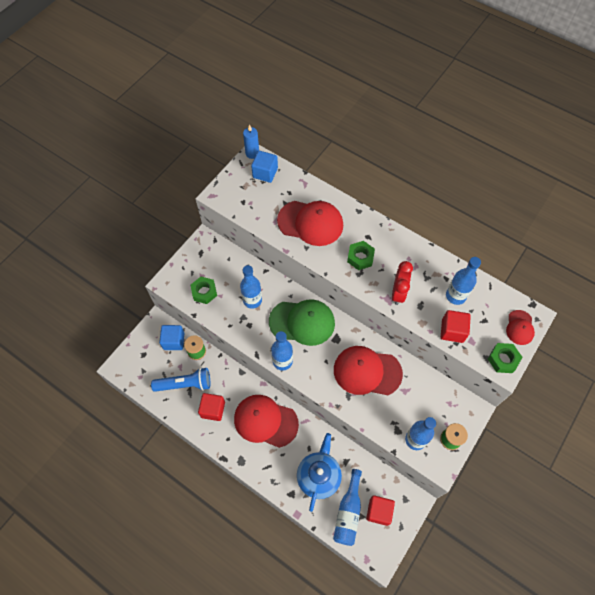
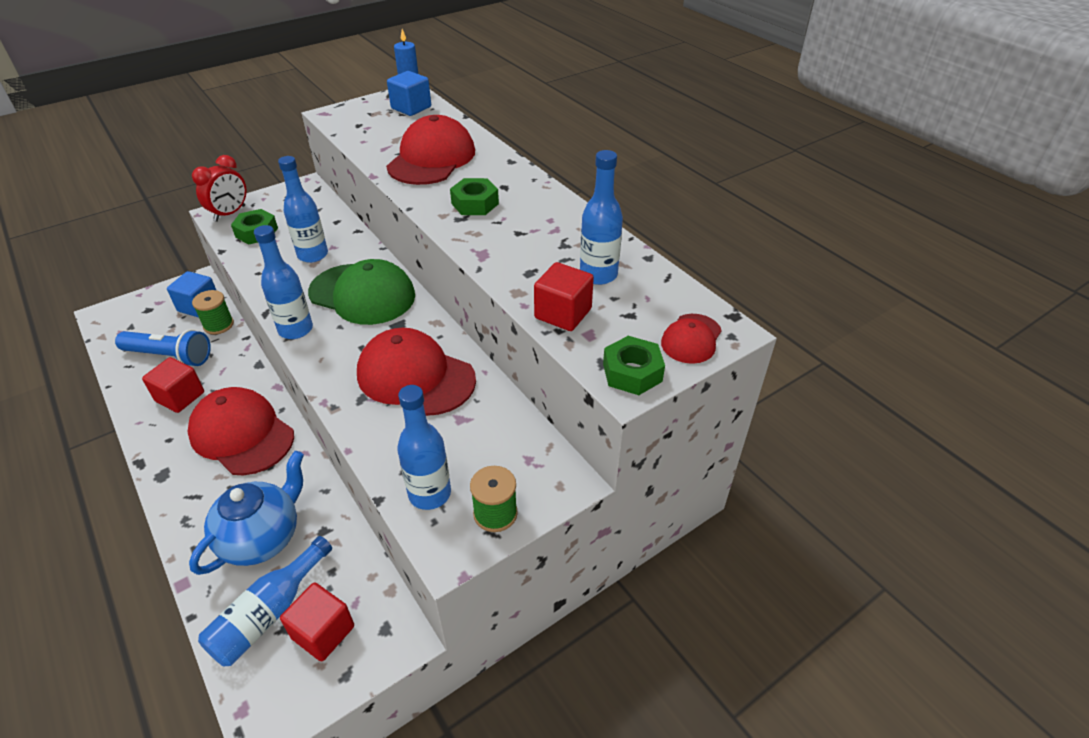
camera: 20 degrees right, 20 degrees down
(310, 223) = (431, 158): red cap -> red cap turned 105 degrees counterclockwise
(398, 293) = (504, 251): red clock -> red clock (230, 213)

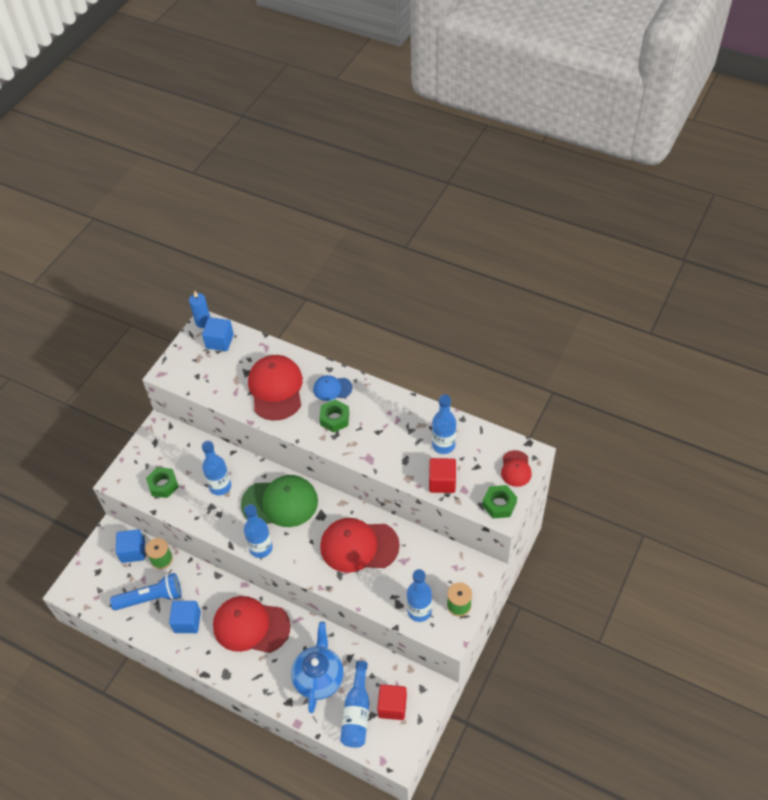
camera: 25 degrees left, 10 degrees up
(180, 397) = (187, 622): red cube -> blue cube
(230, 213) = (127, 477): red clock -> none
(498, 178) = (332, 388): none -> blue cap

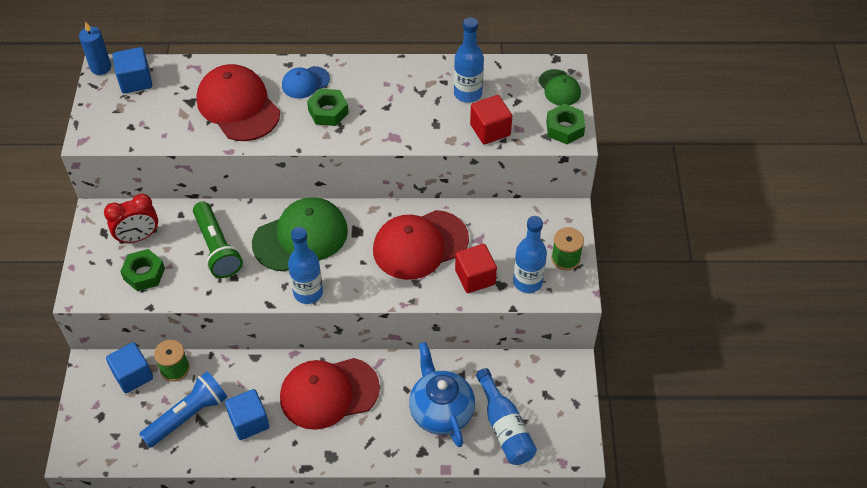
camera: 30 degrees left, 0 degrees up
(174, 455) = (138, 237): none -> red clock
(220, 486) = (217, 248): blue bottle -> green flashlight
(392, 706) = (539, 403): red cube -> red cube (475, 277)
(516, 469) = (559, 88): red cap -> green cap

